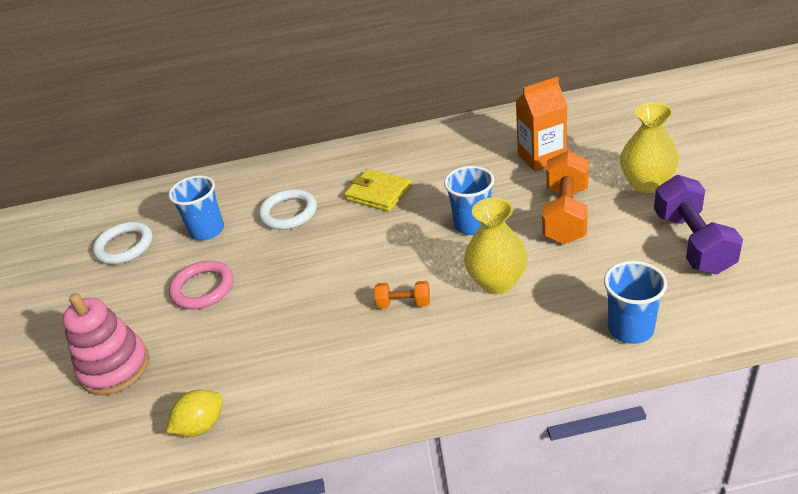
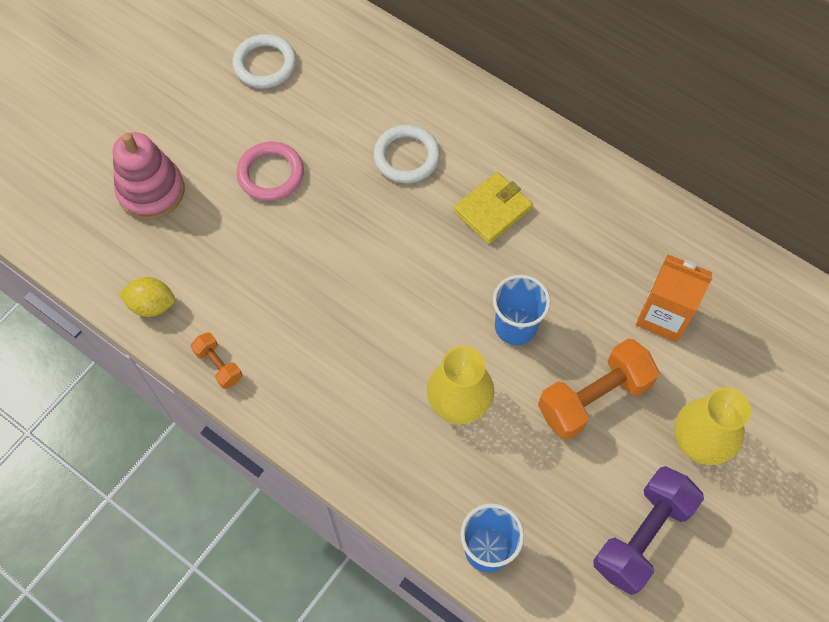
camera: 40 degrees right, 25 degrees up
(207, 230) = (333, 111): blue cup -> none
(378, 193) = (492, 210): yellow wallet -> yellow wallet turned 60 degrees clockwise
(404, 303) = (376, 346): orange dumbbell -> orange dumbbell (218, 365)

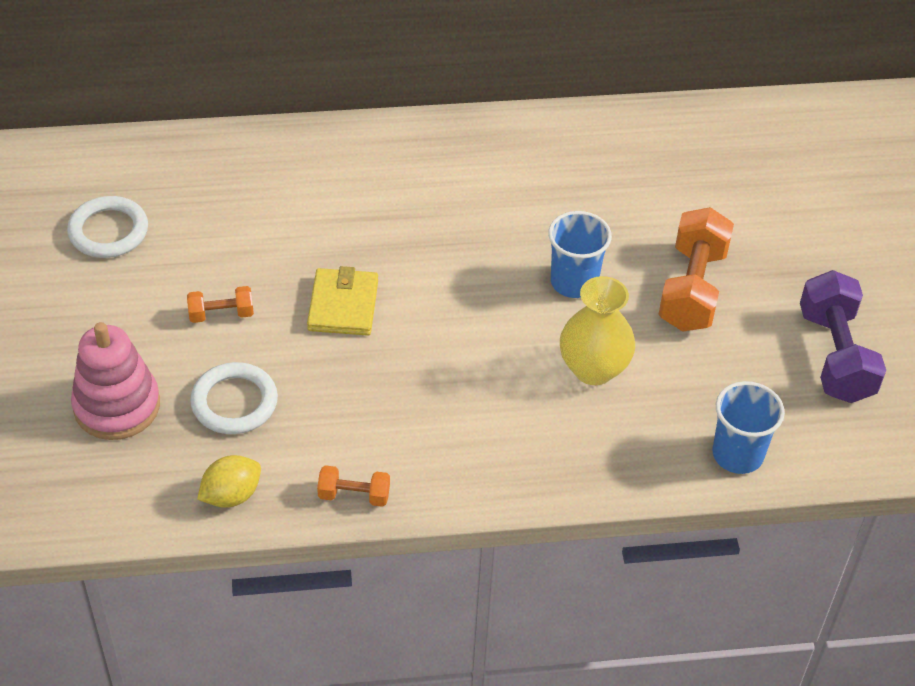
camera: 45 degrees left, 15 degrees down
(271, 174) = (221, 314): pink ring -> orange dumbbell
(406, 157) = (333, 219): white ring -> white ring (234, 402)
(492, 210) = (455, 210): yellow wallet -> yellow wallet (343, 305)
(663, 316) = (677, 195): orange carton -> none
(700, 441) = (801, 261): yellow vase -> none

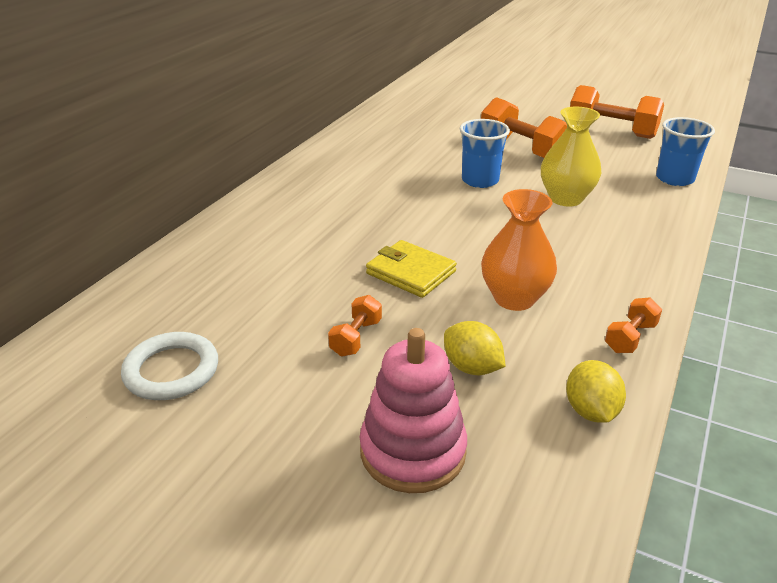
camera: 55 degrees left, 15 degrees down
(234, 402) = (472, 367): white ring -> yellow lemon
(356, 394) = (514, 298): none -> orange vase
(835, 355) = (611, 131): purple dumbbell -> orange dumbbell

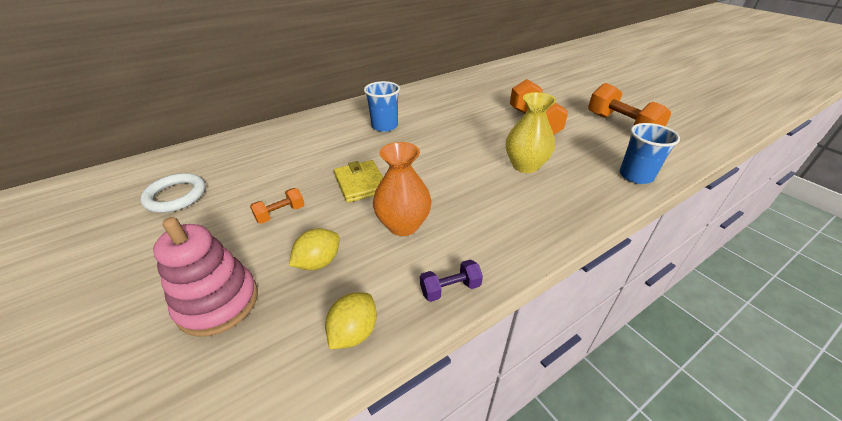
camera: 30 degrees right, 5 degrees up
(472, 367) = (318, 262): yellow lemon -> yellow lemon turned 60 degrees clockwise
(480, 180) = (478, 136): blue cup -> blue cup (384, 126)
(630, 337) = (450, 288): orange dumbbell -> purple dumbbell

